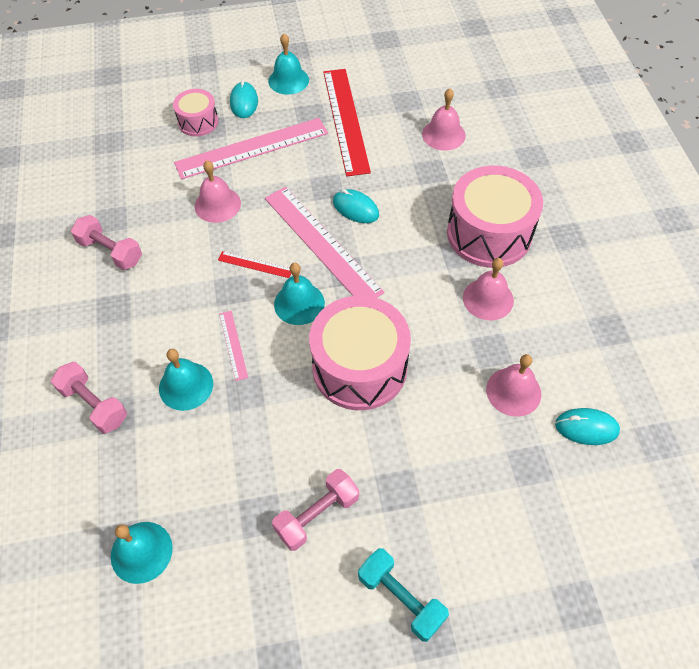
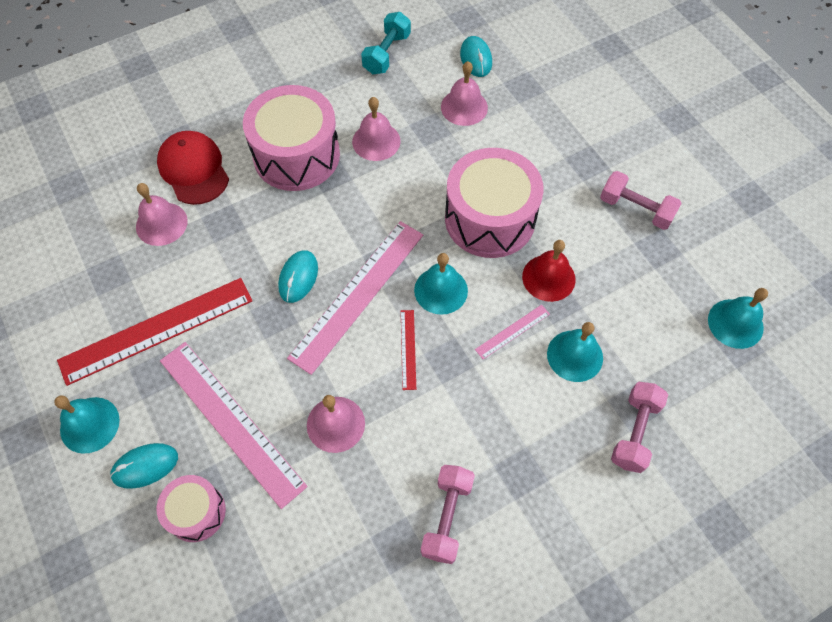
camera: 110 degrees left, 5 degrees up
(273, 394) = (548, 278): none -> red bell
(401, 598) = (665, 140): turquoise dumbbell -> turquoise dumbbell (387, 53)
(494, 161) = (194, 169): none -> red cap

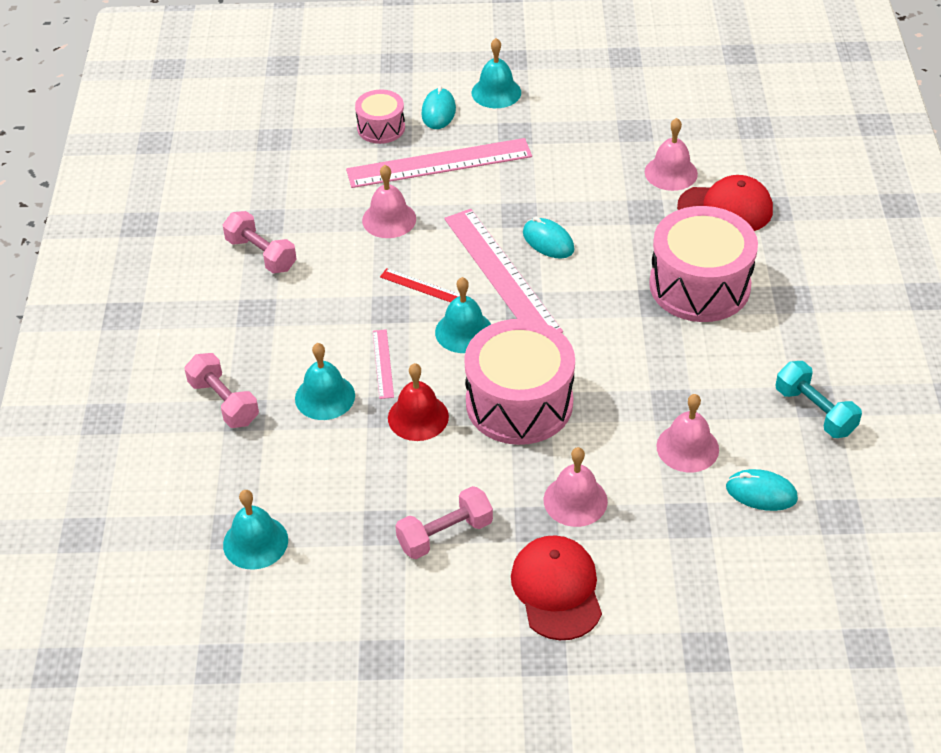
camera: 120 degrees right, 15 degrees down
(157, 330) = (556, 144): red ruler -> none
(376, 141) = (681, 352): pink bell -> pink bell (575, 500)
(628, 130) = (557, 589): none -> red cap

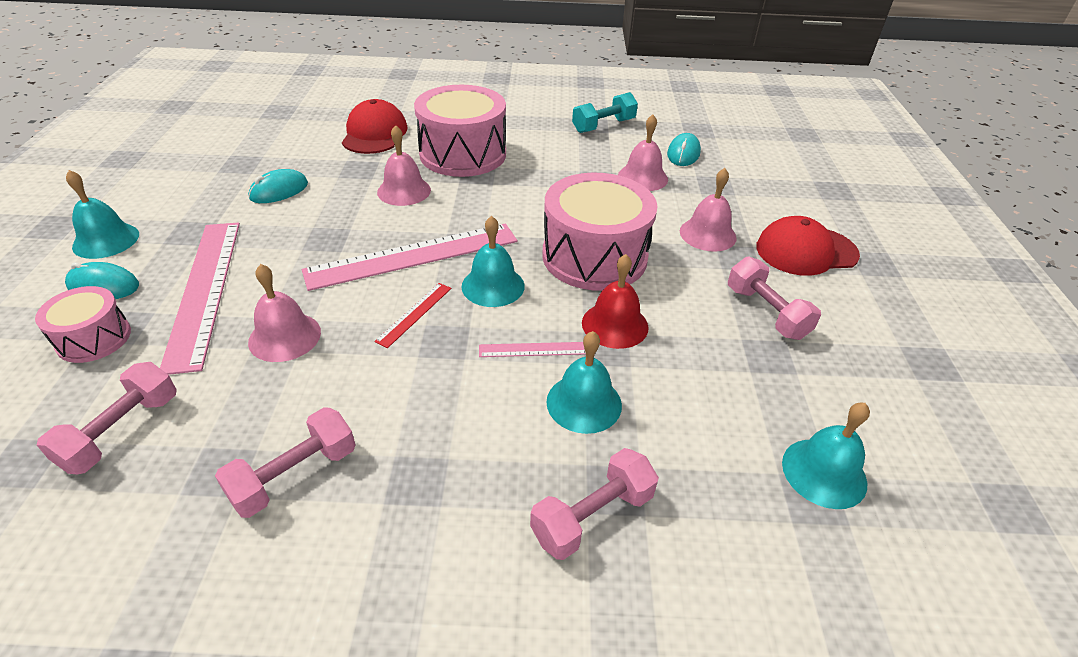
camera: 90 degrees left, 5 degrees down
(297, 170) = (122, 431): none -> pink dumbbell
(548, 241) = (376, 224): turquoise mouse -> turquoise mouse (279, 191)
(671, 173) = (314, 152): pink bell -> pink bell (404, 191)

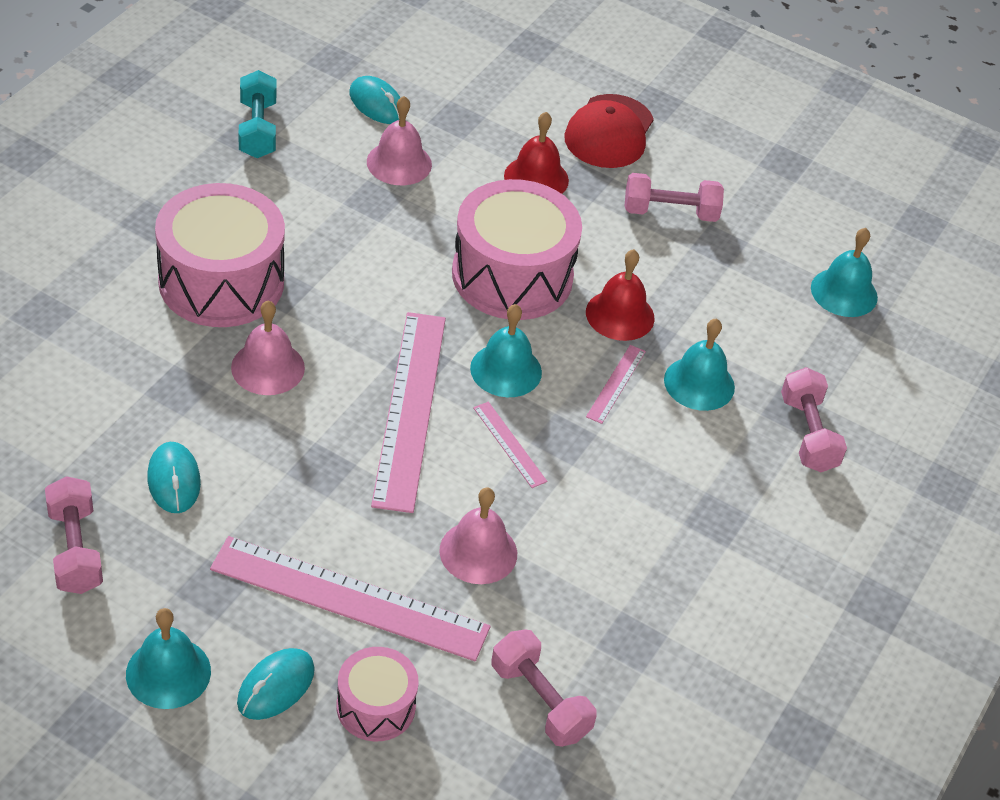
camera: 65 degrees left, 5 degrees up
(294, 475) = (666, 593): pink dumbbell -> pink dumbbell (75, 550)
(374, 134) = (92, 341): red cap -> none
(414, 314) = (509, 444): red ruler -> pink ruler
(707, 234) = (536, 178): pink bell -> red bell

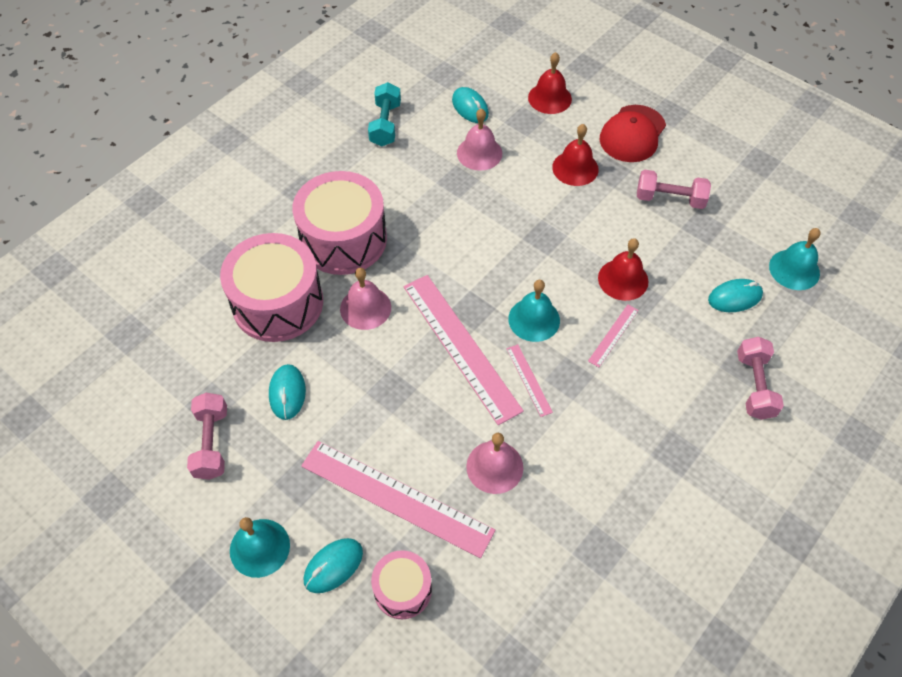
camera: 15 degrees right, 10 degrees up
(410, 409) = (460, 346): pink ruler -> pink ruler turned 45 degrees counterclockwise
(488, 89) = (549, 98): none -> red bell
(512, 275) = (548, 244): pink drum -> pink drum (278, 303)
(540, 701) = (524, 596): pink dumbbell -> none
(699, 383) = (675, 338): turquoise bell -> none
(770, 330) = (734, 297): none -> turquoise mouse

